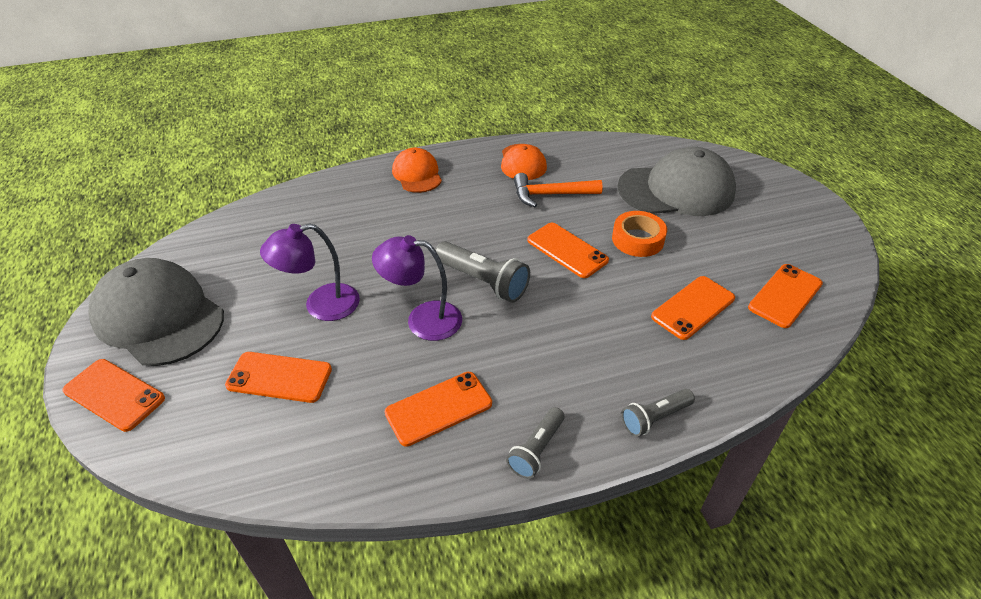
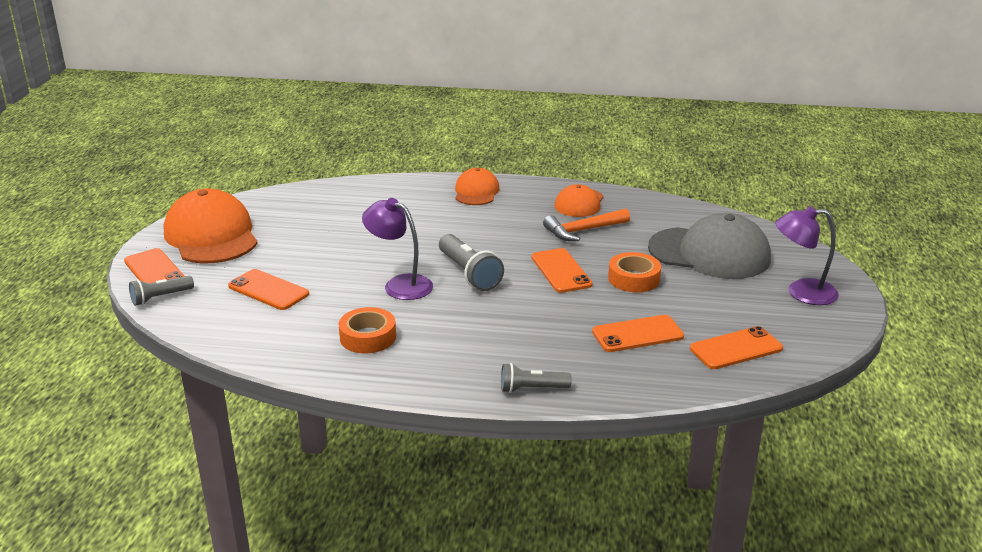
camera: 25 degrees right, 15 degrees down
(158, 316) = (211, 236): grey cap -> orange cap
(321, 305) = (329, 257): purple lamp -> purple lamp (801, 292)
(438, 408) = (368, 337): orange phone -> orange tape
(536, 450) = (420, 379): grey flashlight -> grey flashlight (160, 298)
(550, 195) = (582, 231): orange hammer -> orange hammer turned 45 degrees counterclockwise

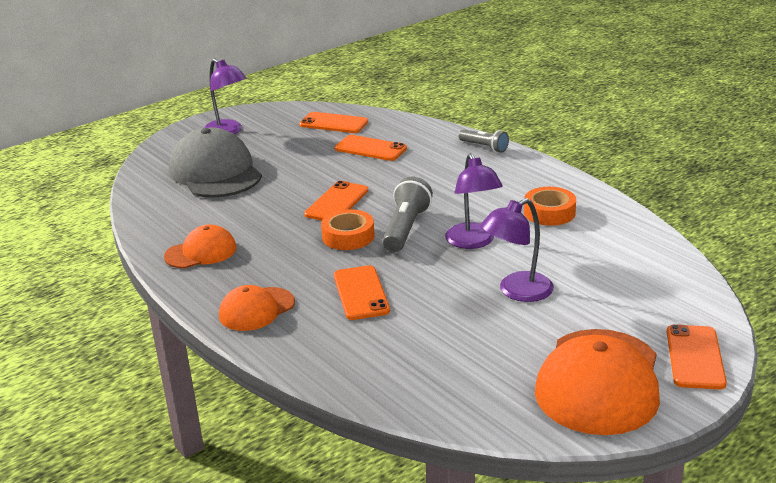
camera: 135 degrees left, 0 degrees up
(160, 298) = (704, 319): grey flashlight -> none
(268, 290) = (592, 284): orange phone -> orange phone (361, 293)
(320, 263) = (517, 291): none -> purple lamp
(582, 231) = (255, 226): orange hammer -> none
(634, 279) = (301, 177): orange tape -> orange tape (348, 236)

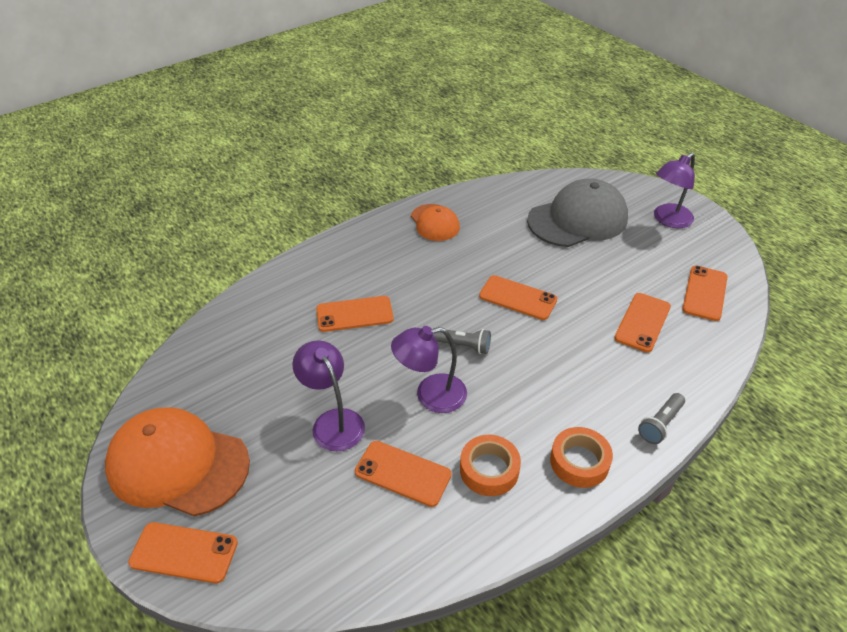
camera: 90 degrees right, 15 degrees up
(256, 309) = (344, 257): orange cap -> none
(348, 236) = (451, 306): orange tape -> orange tape (579, 462)
(406, 228) = (463, 346): grey flashlight -> grey flashlight, size x0.64
(566, 251) = (403, 473): none -> orange phone

